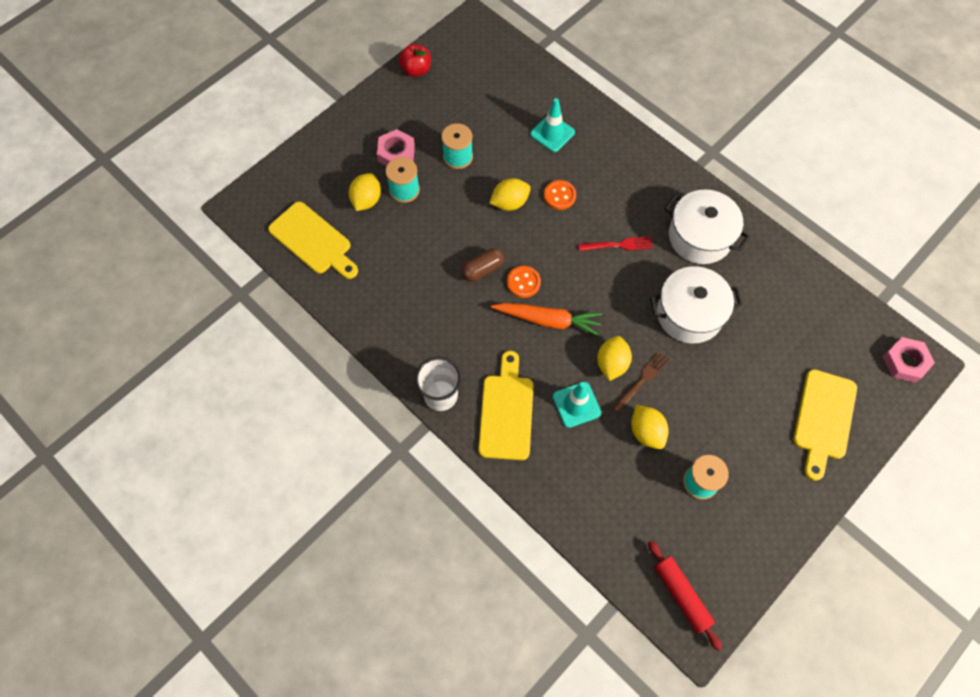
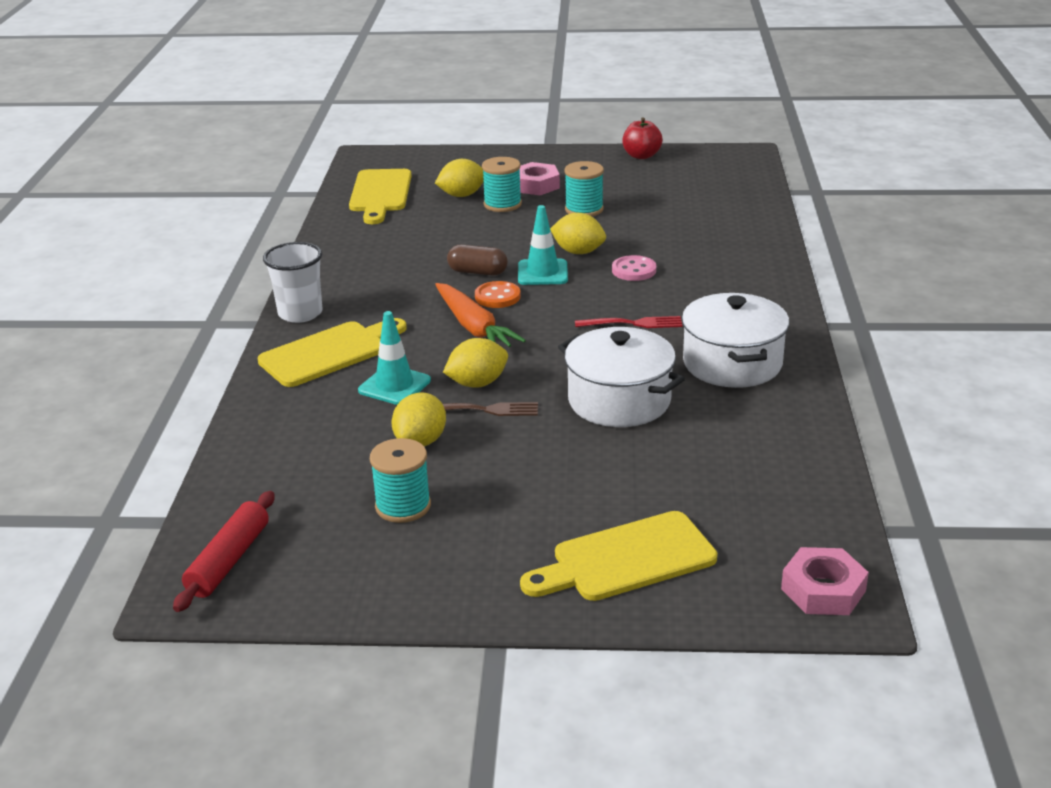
camera: 50 degrees right, 35 degrees down
(552, 133) = (700, 236): turquoise traffic cone -> turquoise traffic cone (542, 273)
(559, 196) = (634, 270): orange button -> pink button
(618, 245) = (632, 323): red fork -> red fork turned 45 degrees counterclockwise

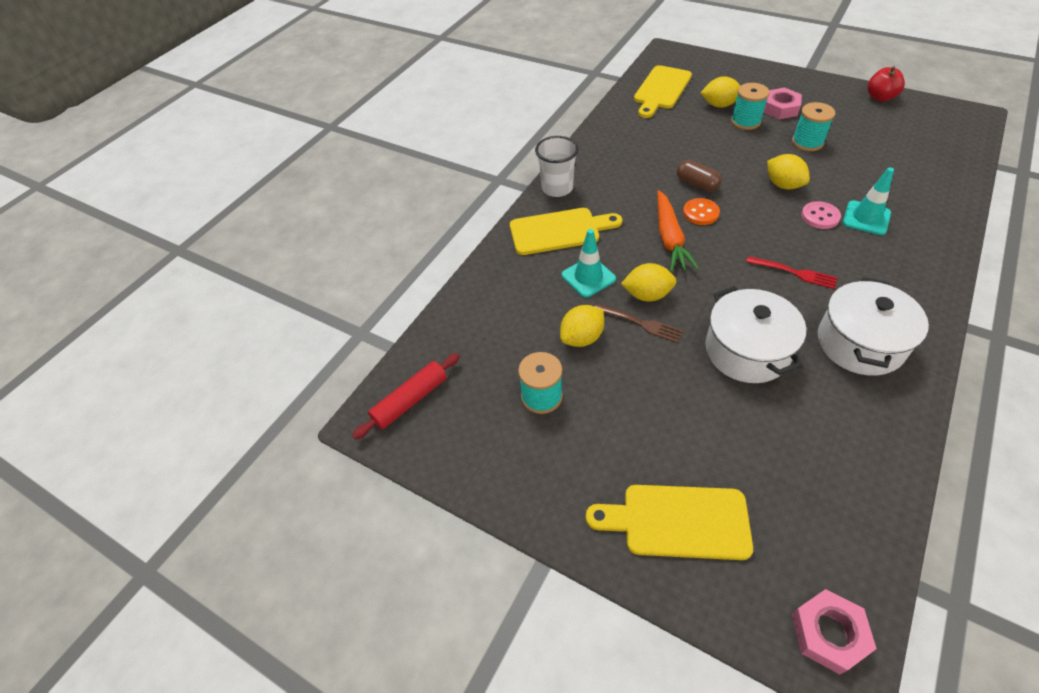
camera: 30 degrees right, 20 degrees up
(542, 273) = (745, 198): turquoise traffic cone -> turquoise traffic cone (866, 218)

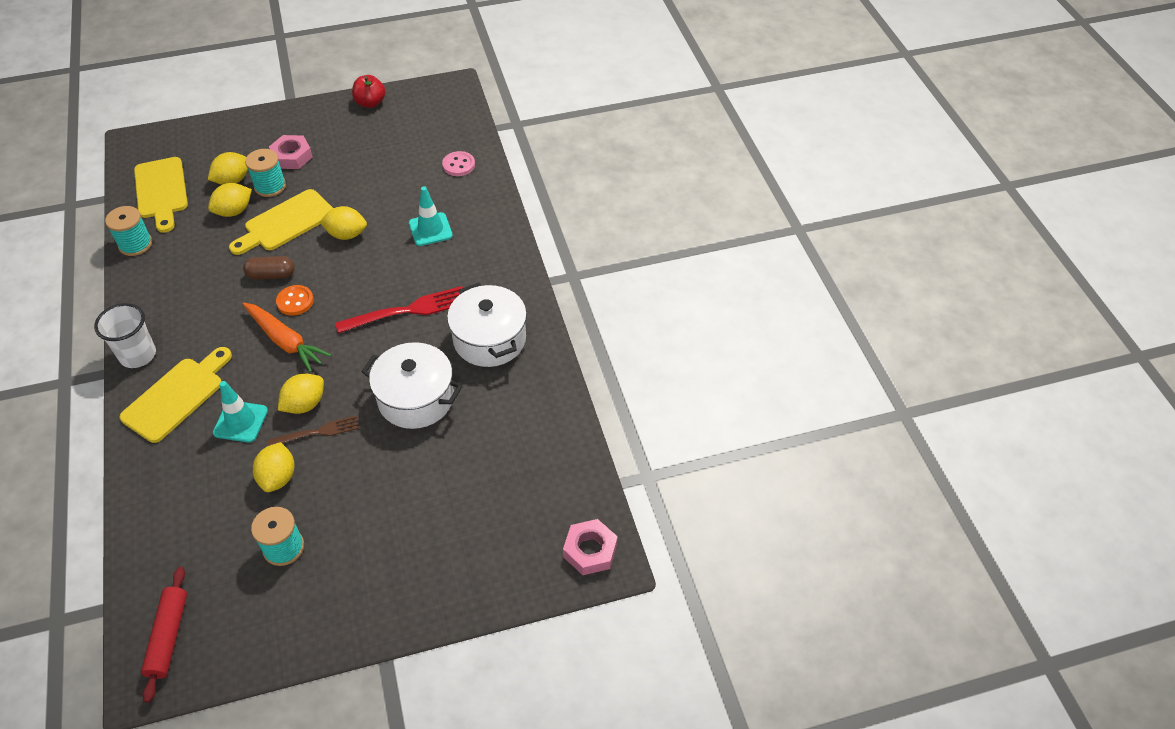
camera: 50 degrees left, 0 degrees up
(677, 521) = (455, 557): yellow cutting board -> yellow cutting board (285, 223)
(703, 126) = (234, 211): none -> yellow lemon
(794, 272) = (407, 311): red fork -> red fork, size x1.61
(807, 142) = (339, 180): turquoise spool -> turquoise spool (135, 244)
(820, 216) = (395, 248): pink button -> pink button (458, 165)

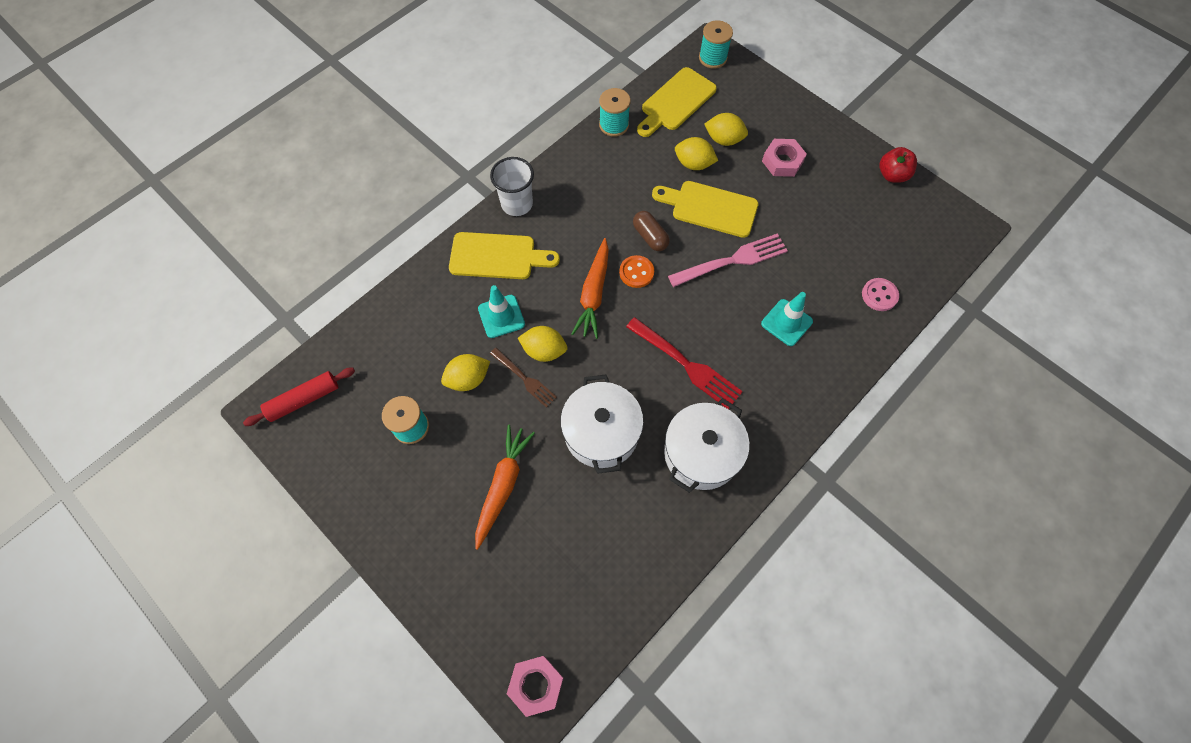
camera: 60 degrees right, 15 degrees up
(270, 186) = (738, 169): turquoise spool -> turquoise spool (712, 58)
(346, 234) = (731, 261): yellow lemon -> pink fork
(402, 496) = (503, 485): none -> orange carrot

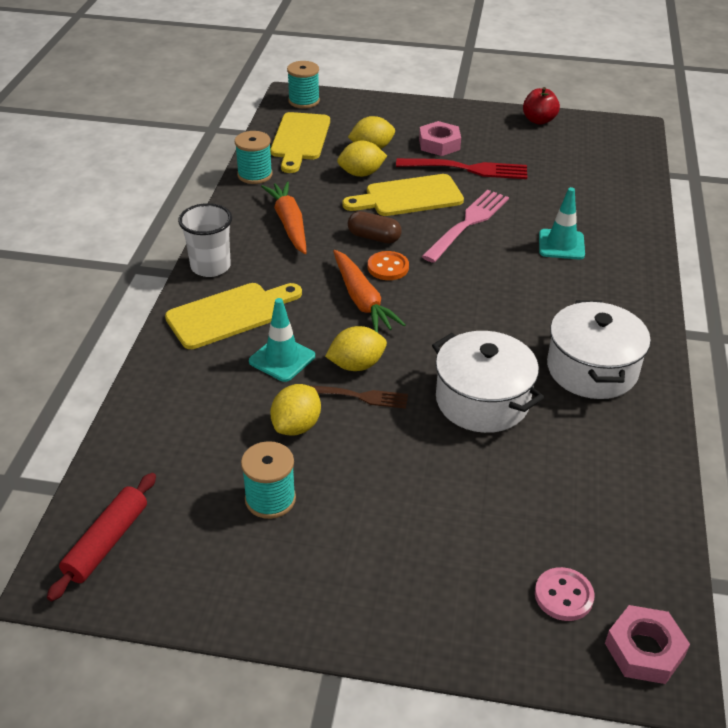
camera: 35 degrees left, 25 degrees down
(503, 485) = (427, 496): orange carrot -> orange carrot (289, 224)
(685, 364) = (506, 312): red fork -> red fork (466, 169)
(879, 295) = (615, 196): pink button -> pink button (563, 596)

